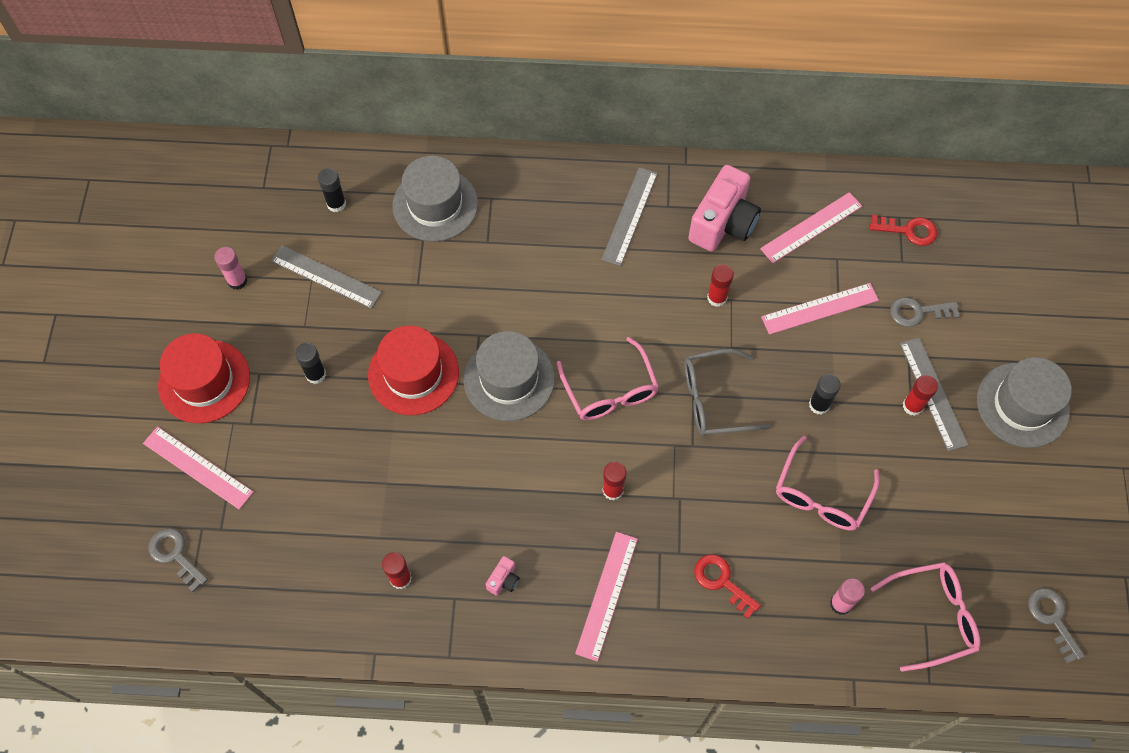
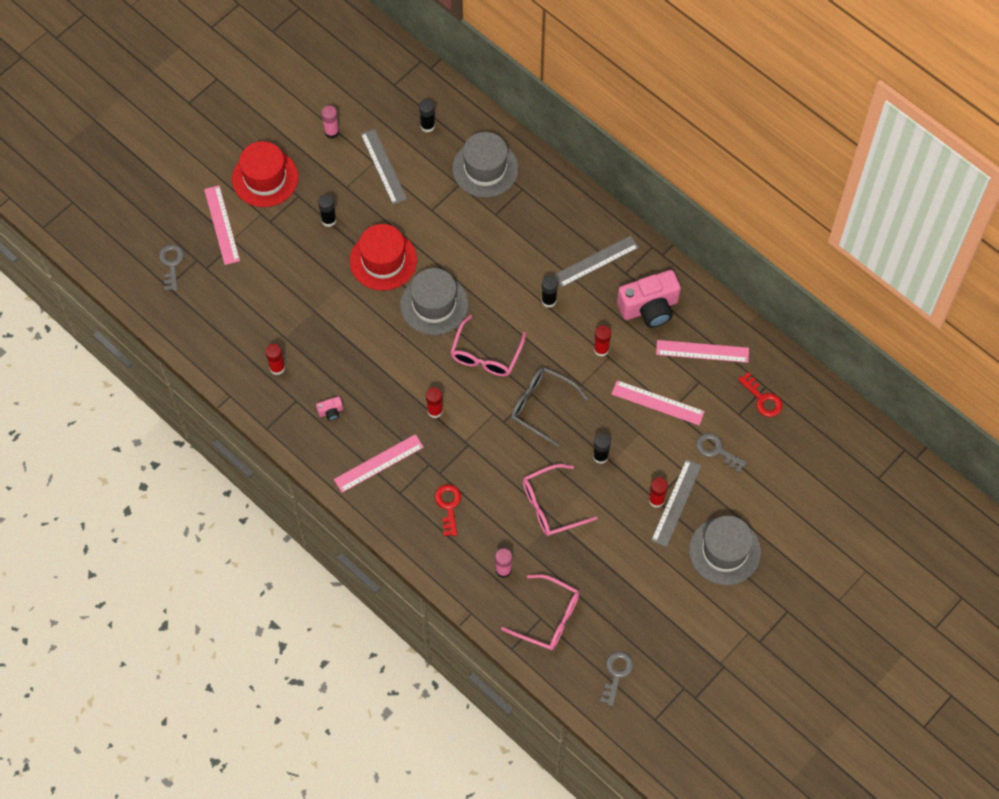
camera: 40 degrees right, 0 degrees up
(620, 288) = (549, 300): none -> black glue stick

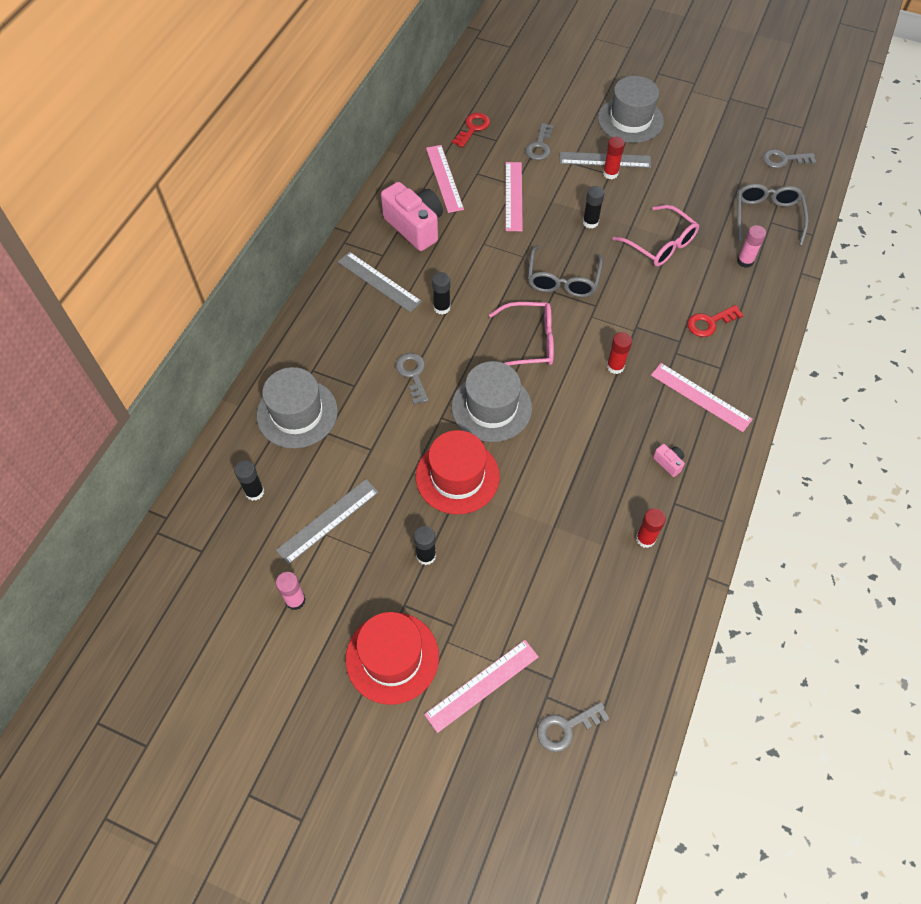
camera: 110 degrees left, 5 degrees down
(489, 258) = (413, 374): none -> grey key
(548, 618) = (767, 217): pink glasses -> grey glasses
(601, 349) = (478, 251): red glue stick -> none

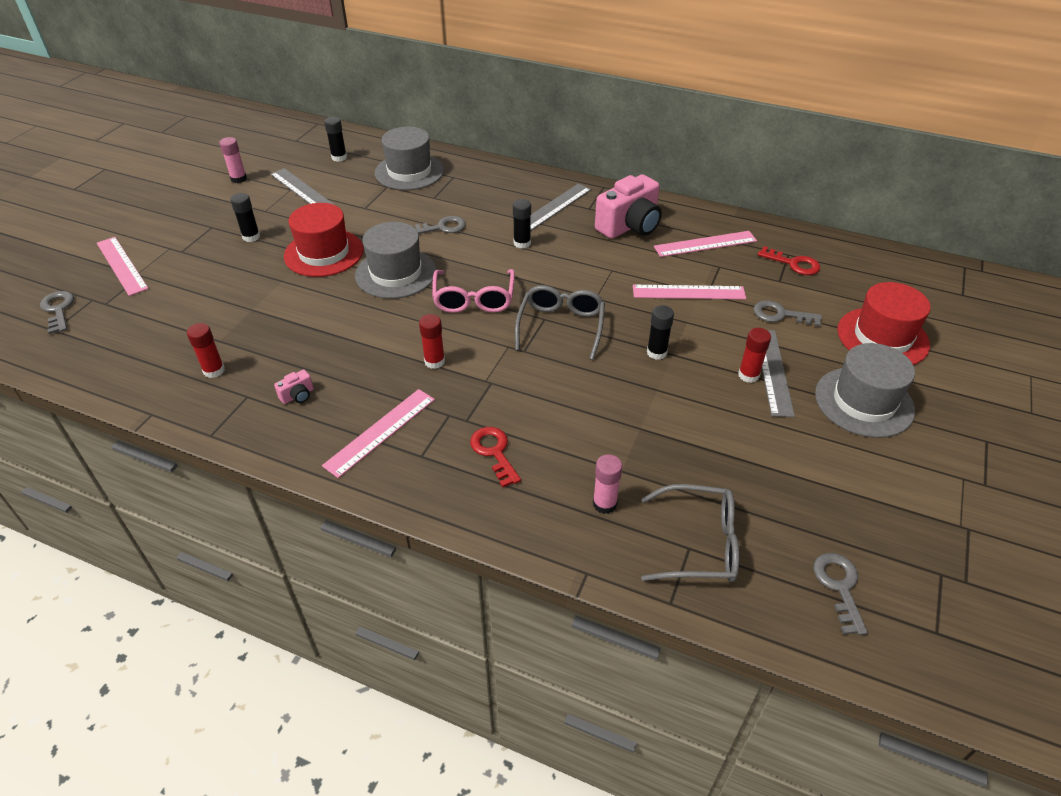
camera: 90 degrees right, 15 degrees down
(392, 657) = (169, 222): red hat -> red hat (882, 337)
(562, 280) = (561, 326): grey glasses -> grey glasses turned 90 degrees clockwise
(661, 244) = (627, 415): pink glasses -> none

